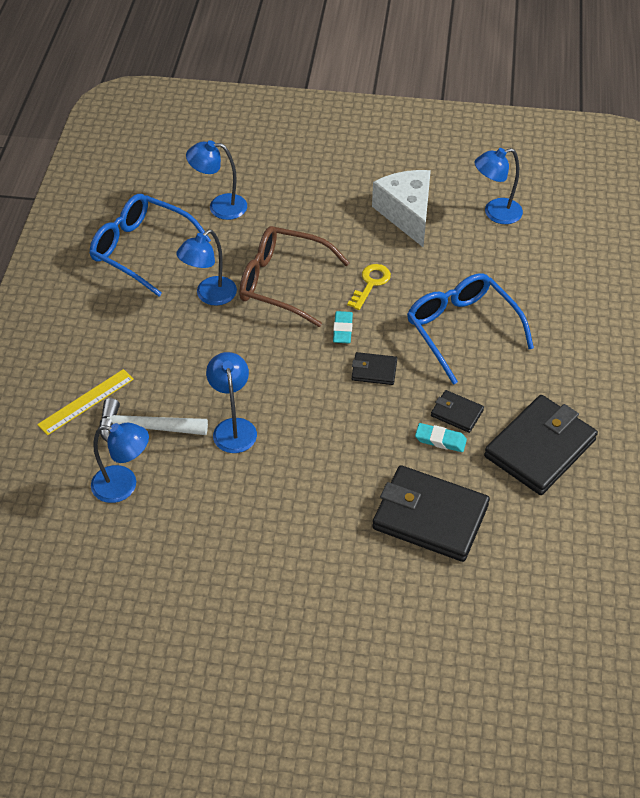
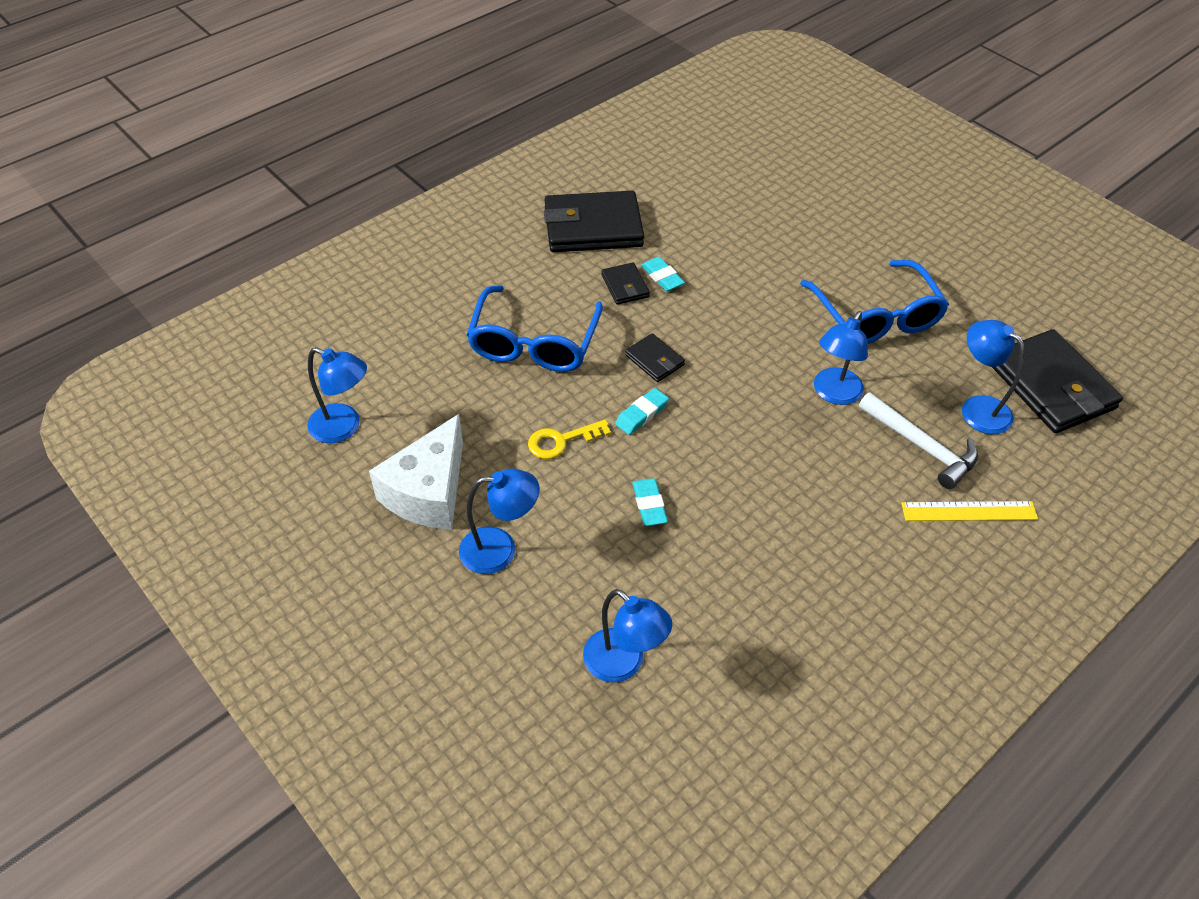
camera: 140 degrees left, 0 degrees up
(141, 250) = (775, 668): blue glasses -> blue glasses (876, 317)
(210, 296) = (743, 544): blue lamp -> blue lamp (500, 549)
(282, 282) = (649, 505): brown glasses -> turquoise eraser
(430, 517) = (731, 238): black wallet -> black wallet (1051, 386)

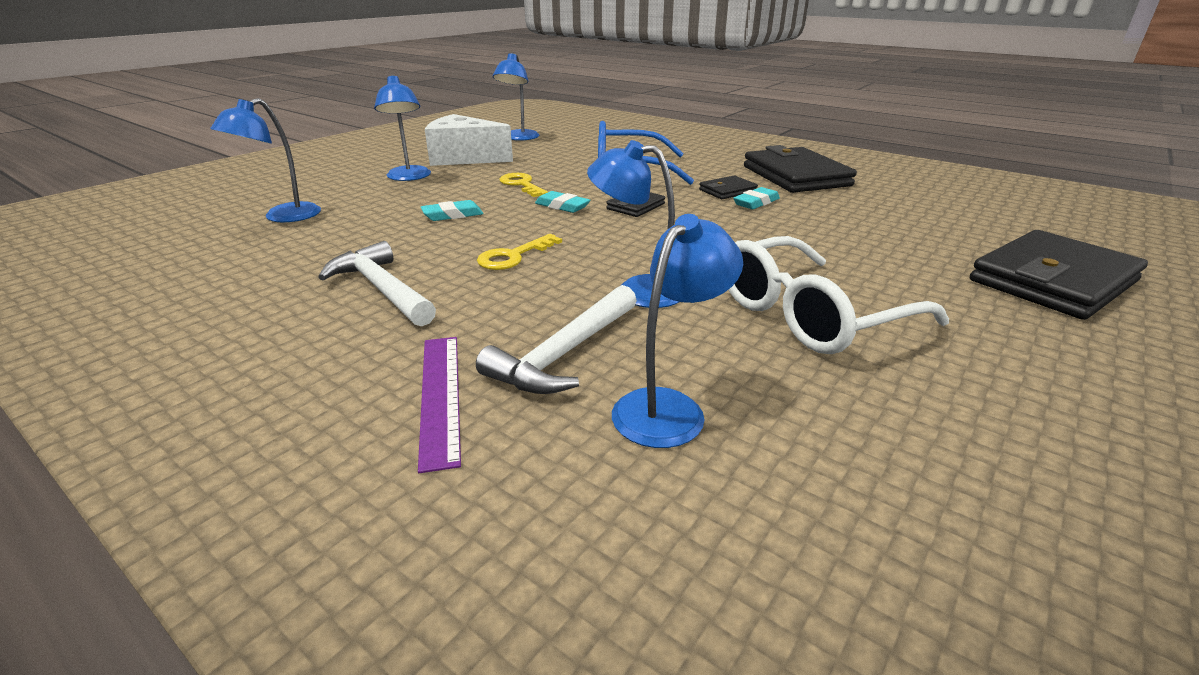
camera: 80 degrees right, 20 degrees down
(763, 462) = (513, 256): none -> yellow key
(819, 553) = (382, 289): none -> white hammer
(876, 317) = (810, 315): blue glasses -> white glasses
(969, 511) = (440, 395): yellow ruler -> purple ruler
(1051, 386) = (787, 510): black wallet -> black wallet (1052, 281)

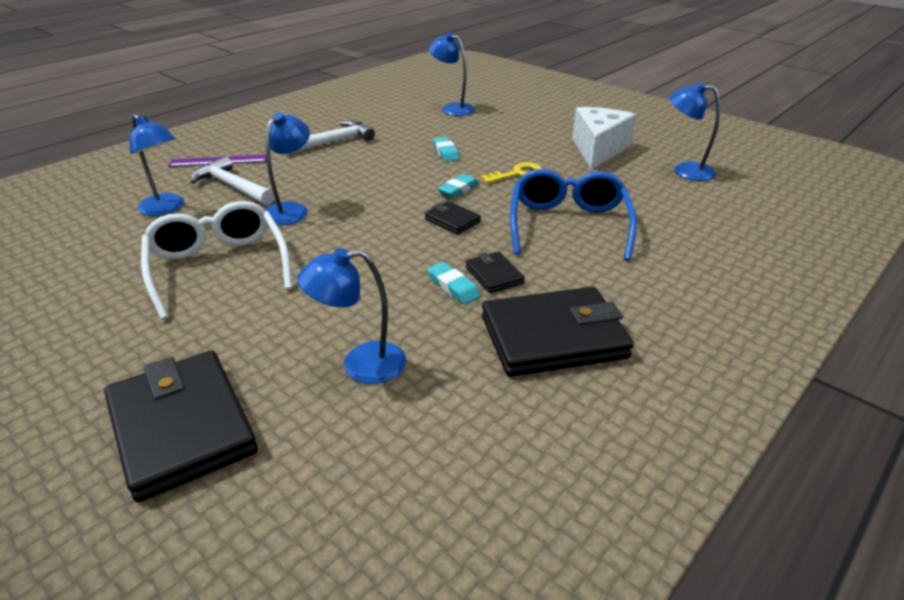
camera: 95 degrees right, 5 degrees up
(409, 177) = (537, 133): blue lamp -> blue lamp (360, 365)
(513, 256) = (362, 173): yellow key -> none

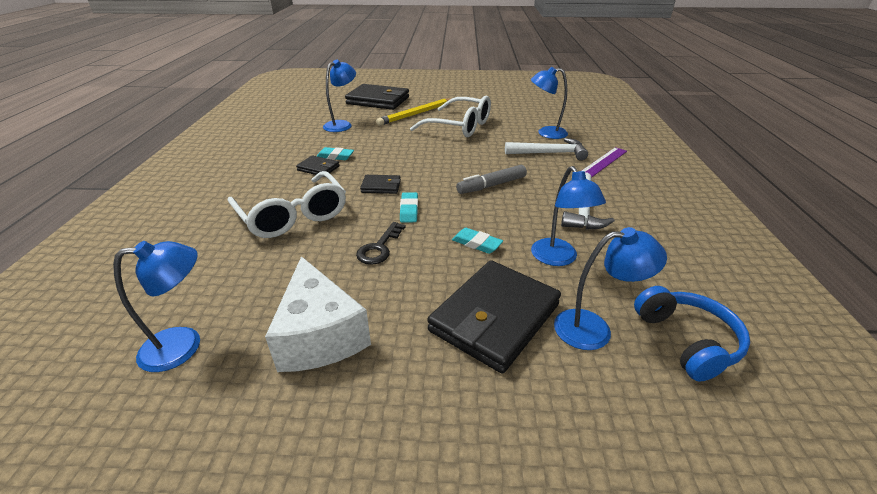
camera: 140 degrees right, 0 degrees up
(209, 330) = (416, 114): none -> yellow pencil
(291, 210) = (486, 156): blue lamp -> blue lamp (558, 258)
(354, 181) = (491, 185): none -> grey marker
(420, 95) = (687, 341): none -> blue headphones
(517, 174) = (379, 248): yellow key -> black key
(553, 337) = (264, 156): black wallet -> black wallet (495, 318)
(568, 224) = (293, 215): blue glasses -> white glasses

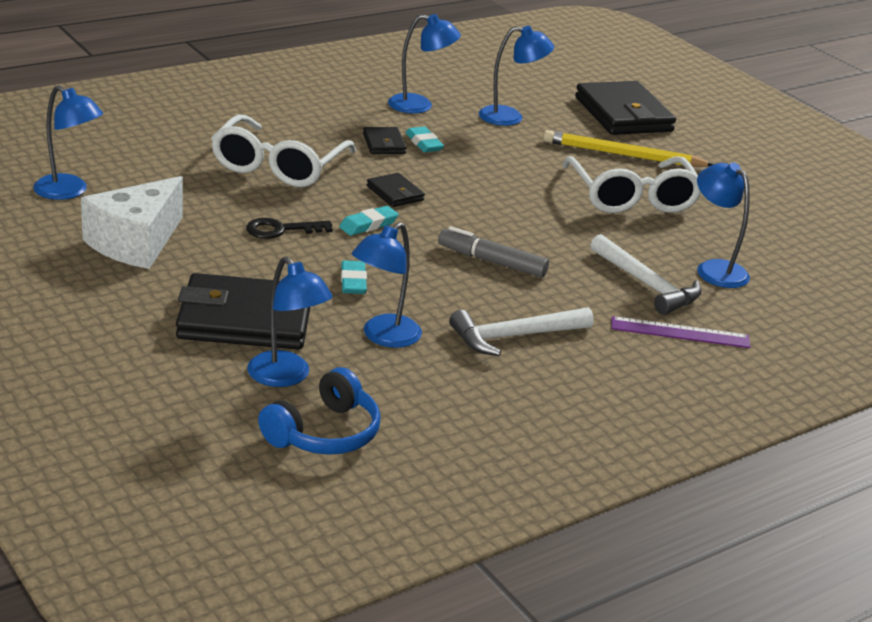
camera: 50 degrees right, 5 degrees down
(292, 142) = (419, 106): none -> blue lamp

